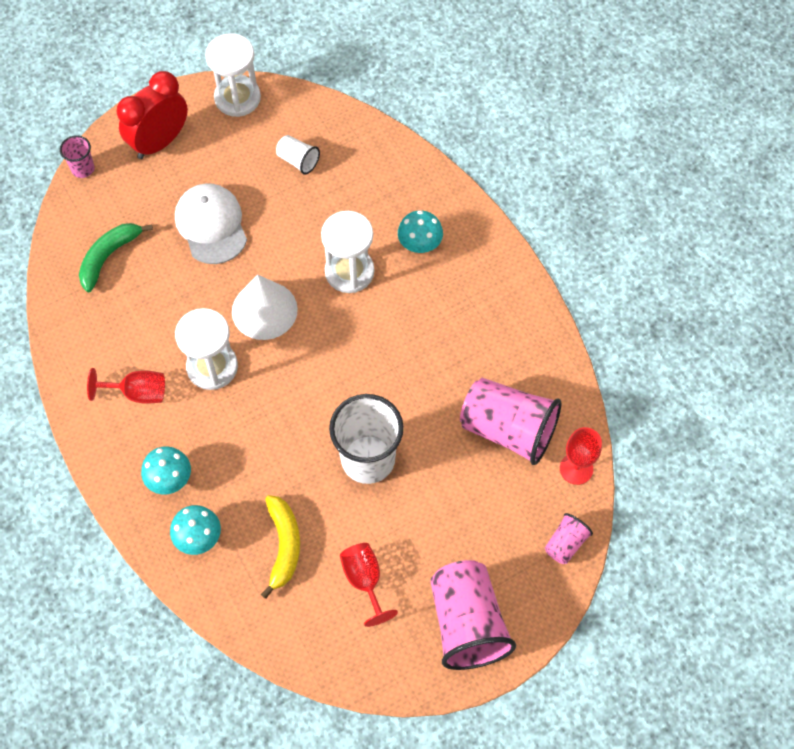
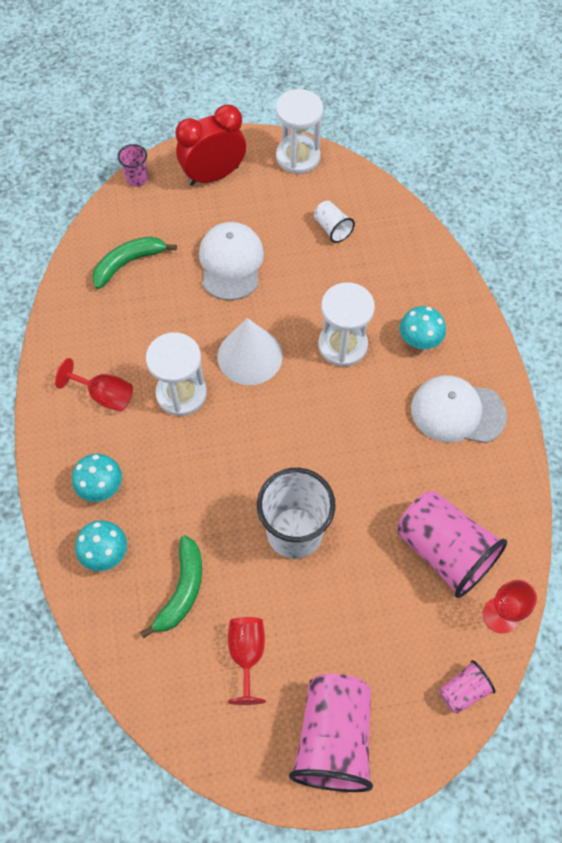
camera: 20 degrees right, 0 degrees up
(284, 545) = (182, 590): yellow banana -> green banana
(478, 300) = (457, 412): none -> white cap

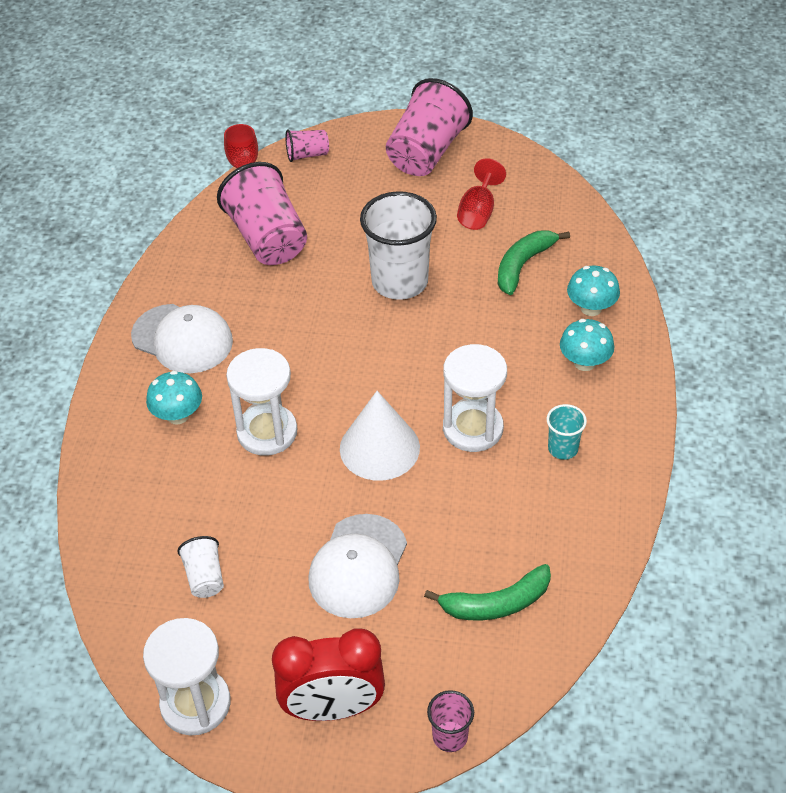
camera: 160 degrees left, 15 degrees down
(104, 395) = (563, 448): red goblet -> turquoise cup

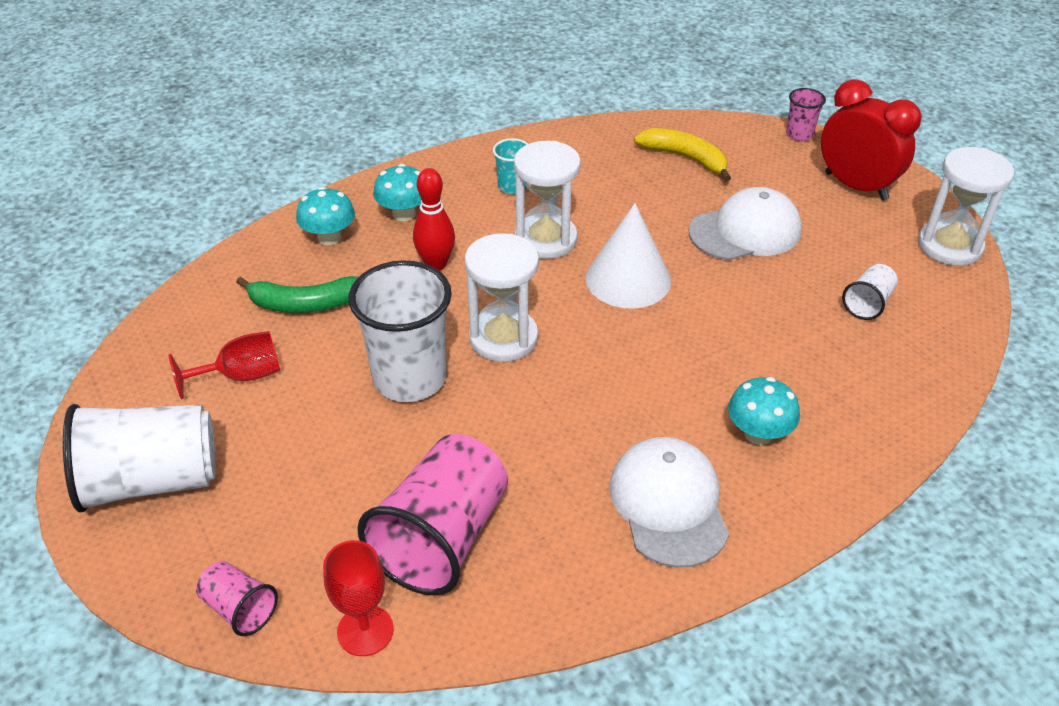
camera: 130 degrees left, 5 degrees down
(267, 432) = (697, 357): white hourglass -> white hourglass (503, 338)
(426, 152) = (152, 481): pink cup -> white cup
(496, 603) = (685, 158): green banana -> yellow banana
(503, 350) = (436, 264): none -> red bowling pin

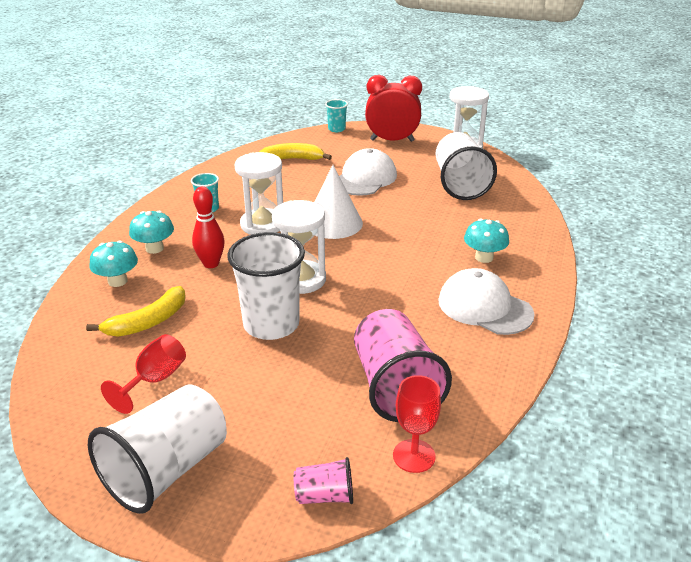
camera: 40 degrees left, 10 degrees down
(305, 304) = (148, 322): green banana -> yellow banana
(799, 134) = (336, 129): pink cup -> turquoise cup
(867, 303) = (460, 184): white cup -> white cup, size x2.09

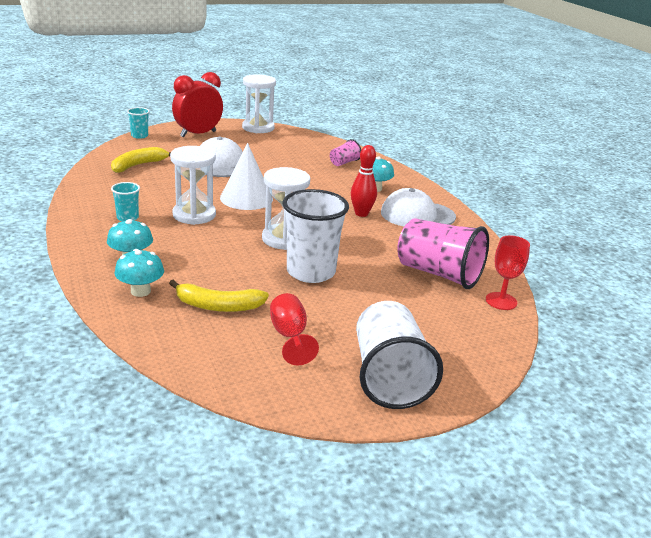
camera: 45 degrees left, 5 degrees down
(148, 322) = (218, 306): yellow banana -> yellow banana turned 90 degrees clockwise
(211, 264) = (199, 253): red bowling pin -> red bowling pin (361, 214)
(325, 496) = (492, 341): pink cup -> pink cup (344, 163)
(460, 184) = (292, 151): white cup -> none

